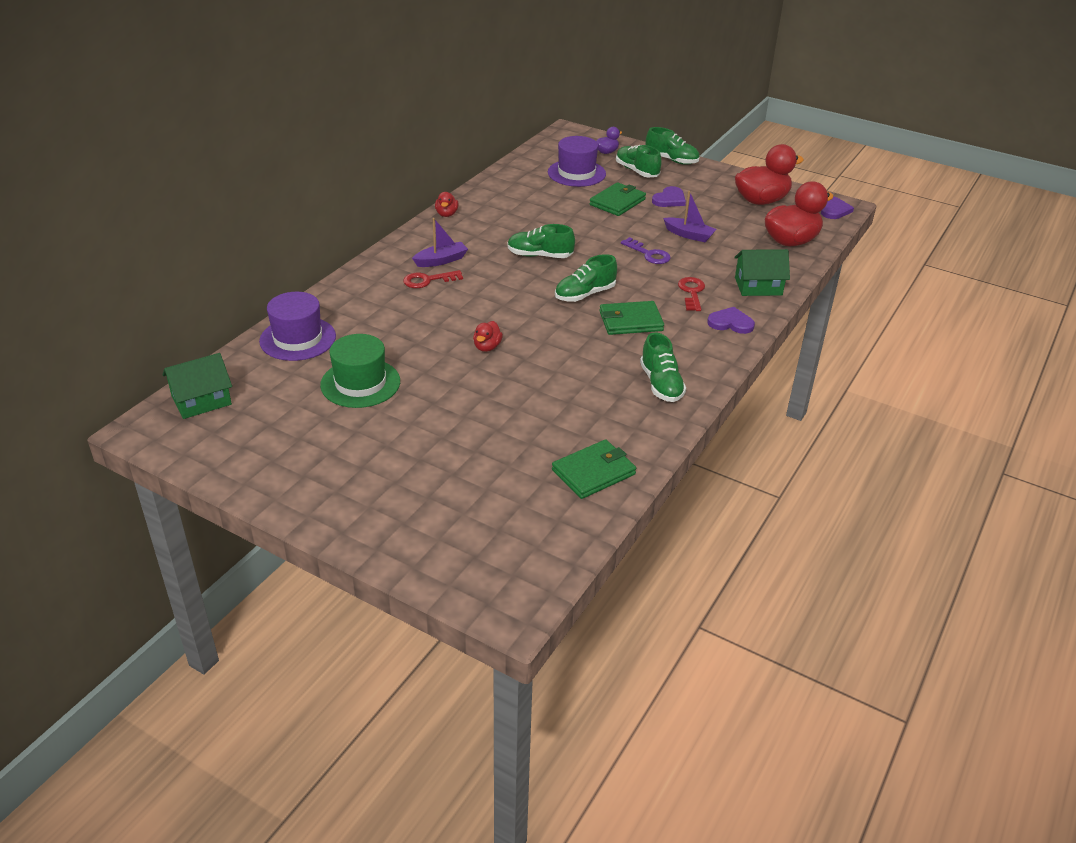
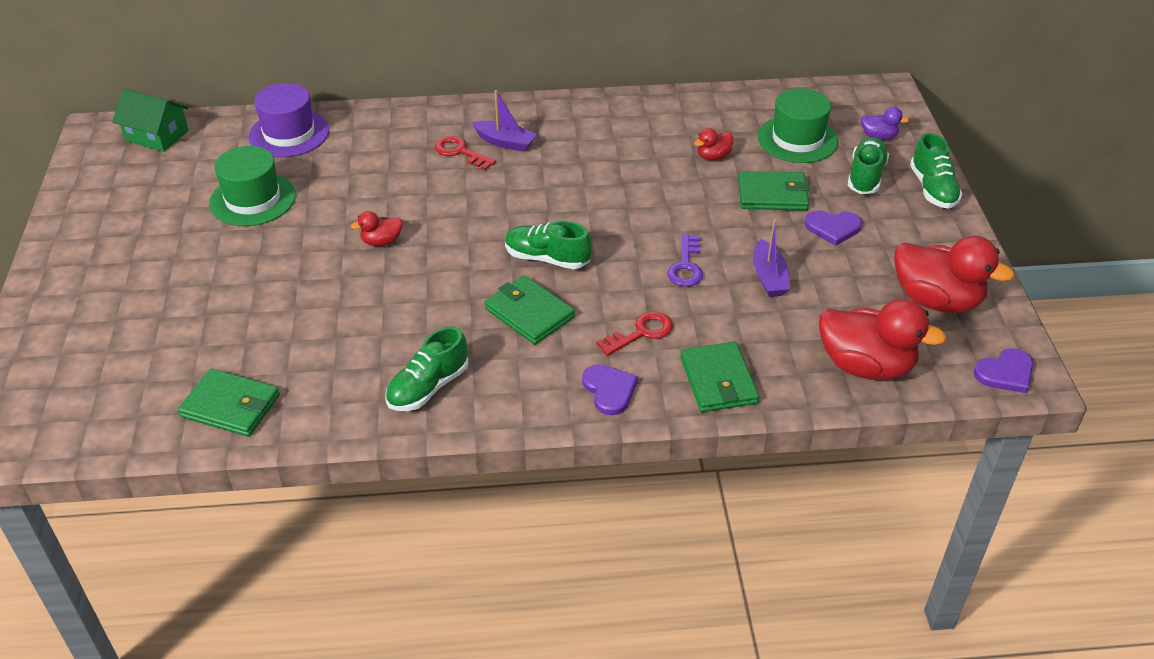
camera: 55 degrees right, 5 degrees up
(446, 214) = (596, 103): red duck -> red duck (713, 156)
(540, 255) = (588, 195): green shoe -> none
(576, 173) = (797, 139): purple hat -> green hat
(758, 286) = (718, 380): green house -> green wallet

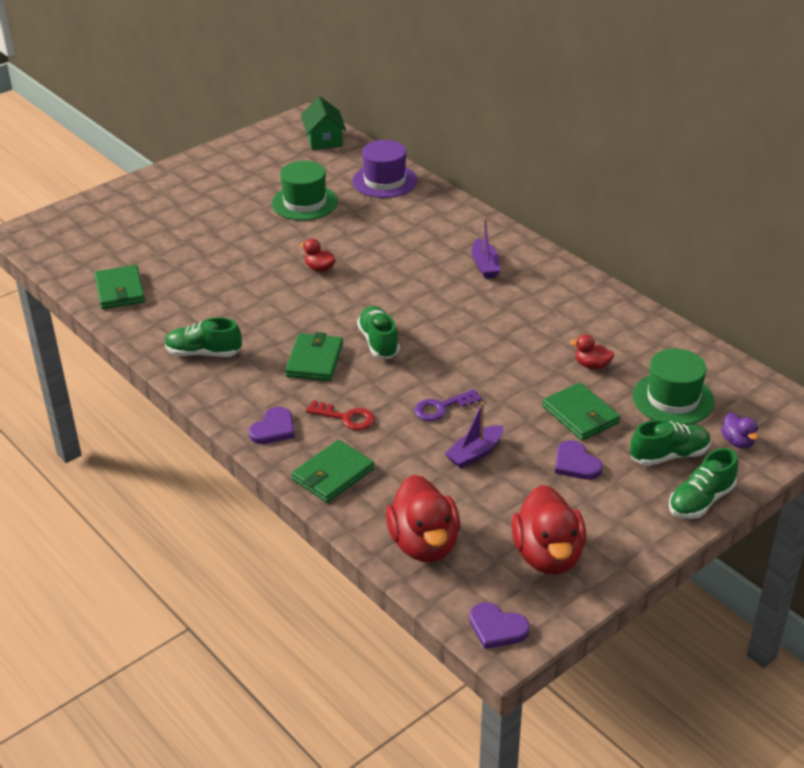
camera: 55 degrees right, 5 degrees down
(460, 152) = (449, 253): red key -> none

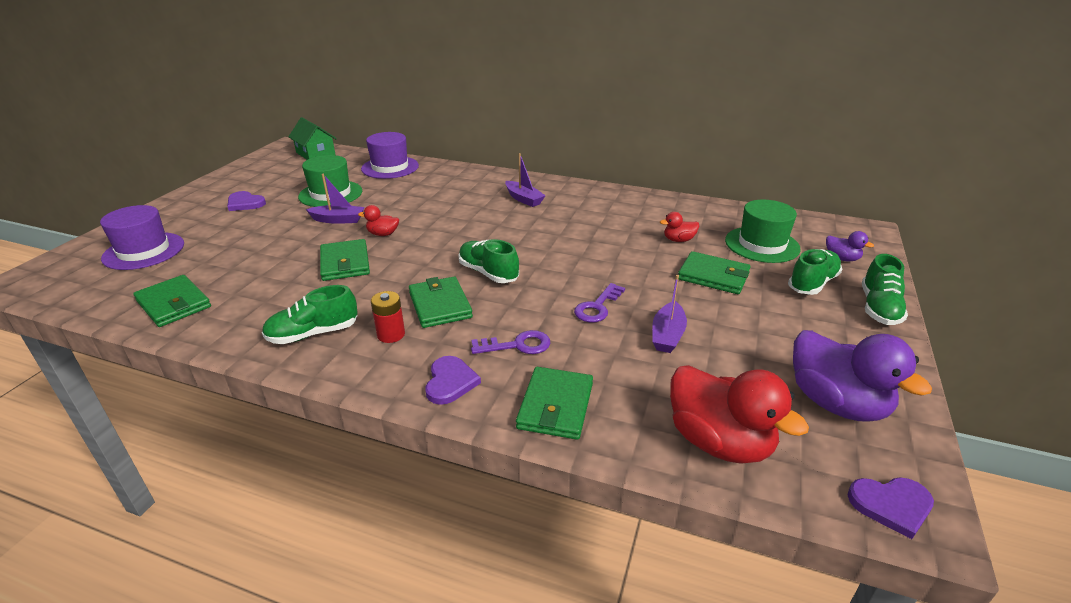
camera: 30 degrees left, 5 degrees down
(119, 227) = (144, 251): none -> purple hat
(259, 374) = (391, 334): none -> red battery
(267, 291) = (345, 263): none -> green wallet
(291, 239) = (338, 220): none -> purple boat
(346, 418) = (517, 345): red key -> purple key
(548, 555) = (836, 403): red duck -> purple duck
(576, 463) = (756, 313): purple heart -> purple heart (245, 203)

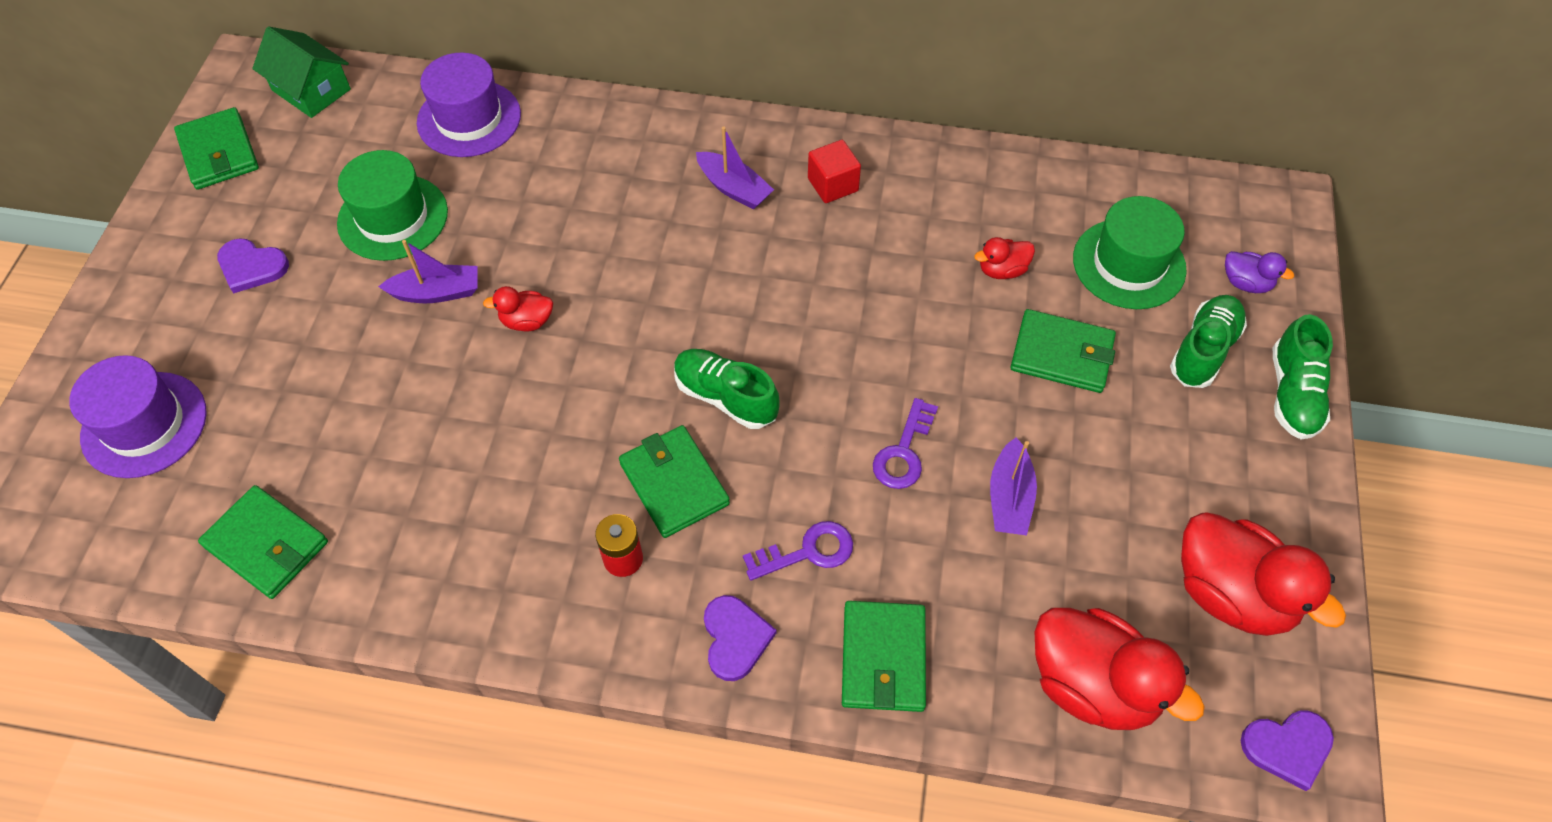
camera: 10 degrees left, 25 degrees up
(313, 334) = (509, 575): green shoe -> none
(345, 263) = (493, 406): green wallet -> green wallet (219, 152)
(581, 202) = (833, 185): none -> red cube
(836, 403) = (1231, 594): purple duck -> red duck

